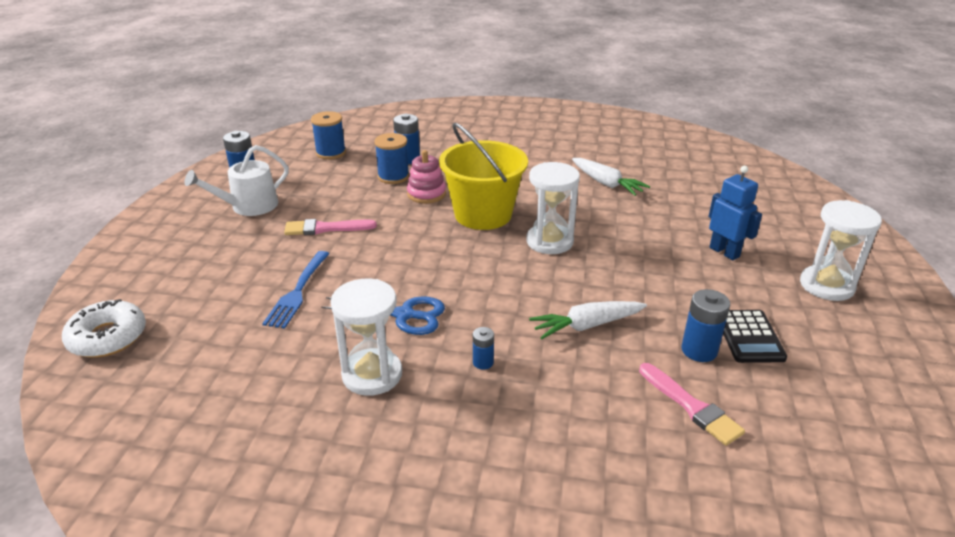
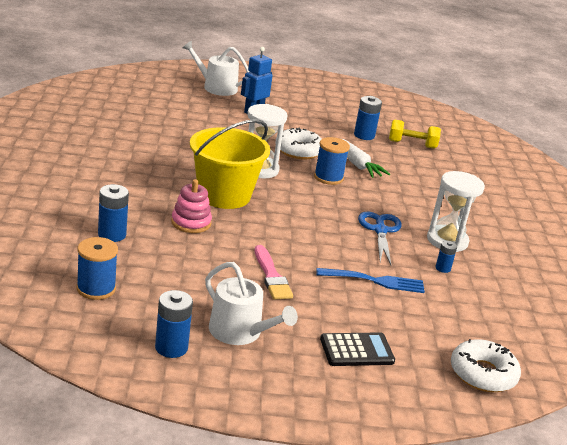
camera: 105 degrees left, 5 degrees down
(393, 176) = (156, 242): blue spool -> blue spool (328, 177)
(483, 362) = (412, 201): blue battery -> blue battery (443, 268)
(606, 183) = (156, 138): white carrot -> none
(614, 277) = (298, 150): none -> white donut
(691, 406) = (412, 144): pink brush -> yellow dumbbell
(749, 337) = (344, 120): black calculator -> black calculator (356, 350)
(788, 228) = (216, 87): none -> white watering can
(826, 285) = (282, 90): white hourglass -> none

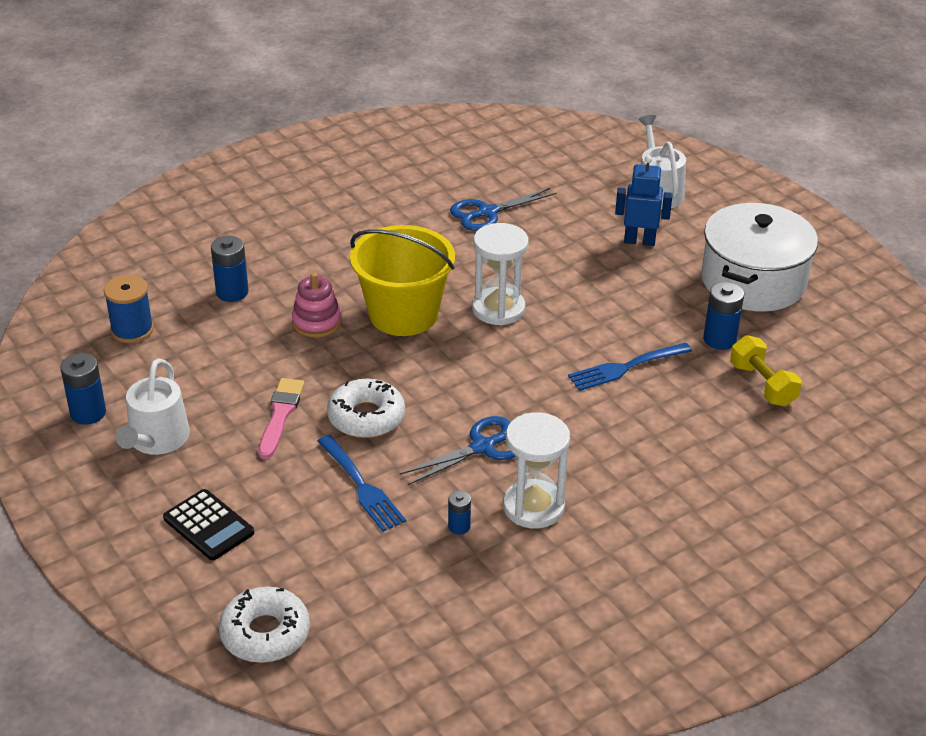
camera: 60 degrees right, 10 degrees up
(161, 130) = (487, 213): none -> blue scissors
(271, 276) = (280, 415): pink brush -> pink brush turned 150 degrees clockwise
(298, 150) = (590, 313): white donut -> white donut (366, 417)
(327, 107) = (753, 281): none -> white pot
(328, 177) = (556, 360): blue spool -> none
(357, 165) = (625, 367): white carrot -> blue fork

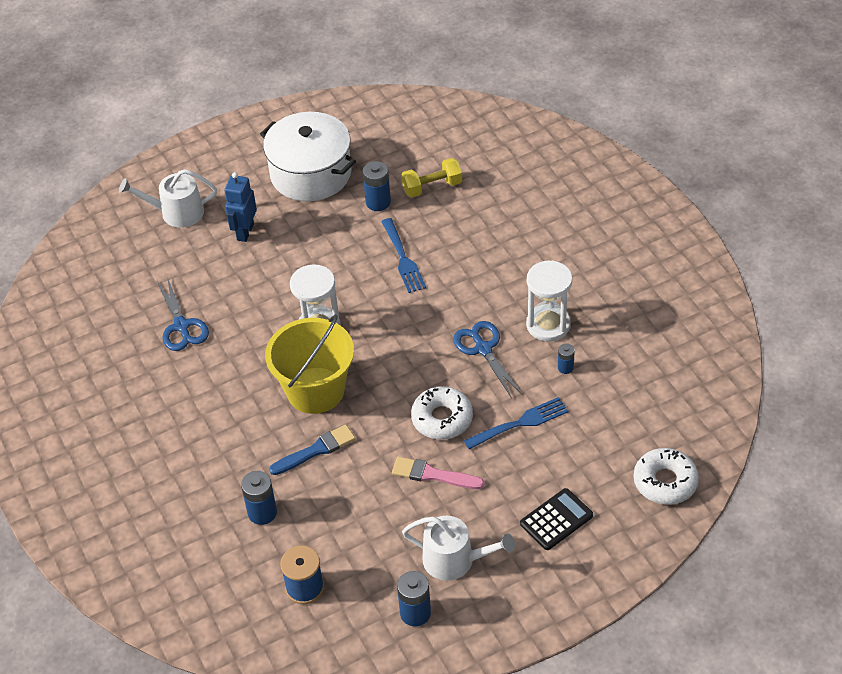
camera: 80 degrees left, 10 degrees up
(317, 322) = (316, 450): pink stacking toy -> blue brush

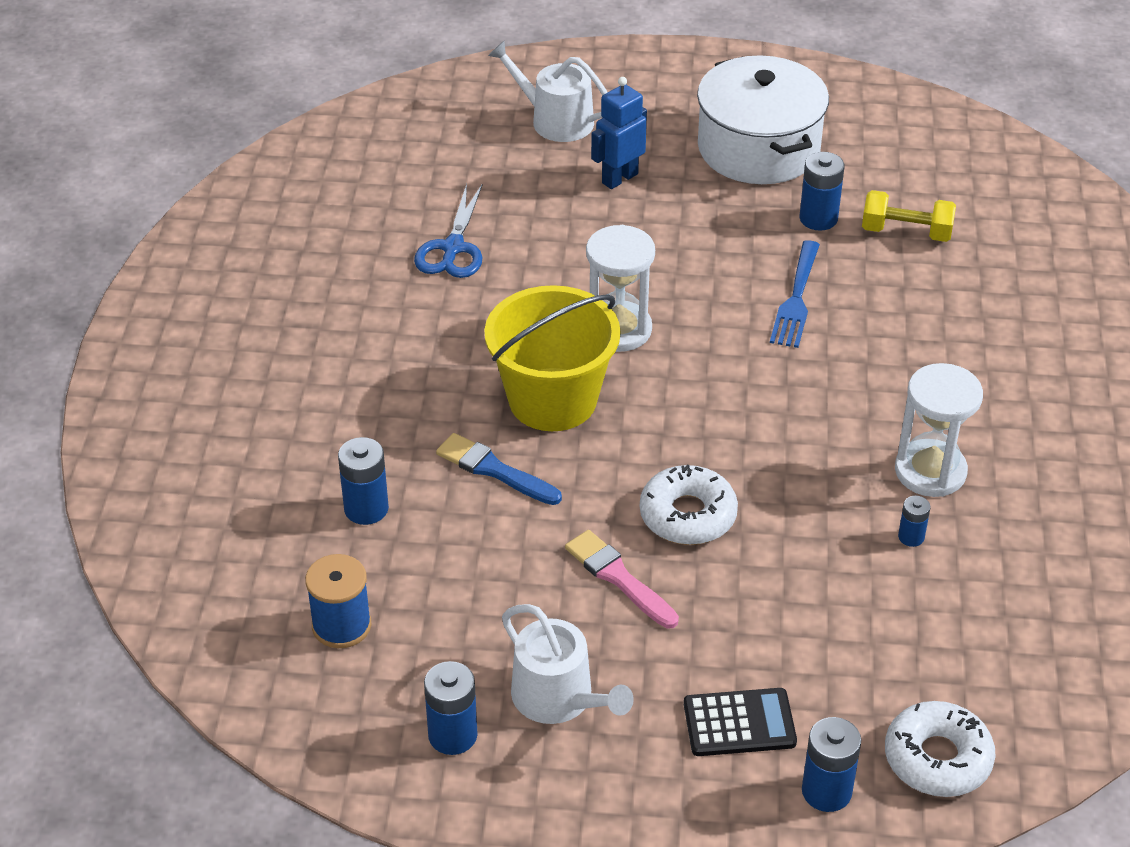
camera: 30 degrees right, 5 degrees down
(316, 450) = (494, 470): blue brush -> blue brush turned 150 degrees counterclockwise
(483, 349) = (814, 458): blue scissors -> none
(520, 423) = (789, 575): blue fork -> none
(625, 530) = (826, 791): none -> blue battery

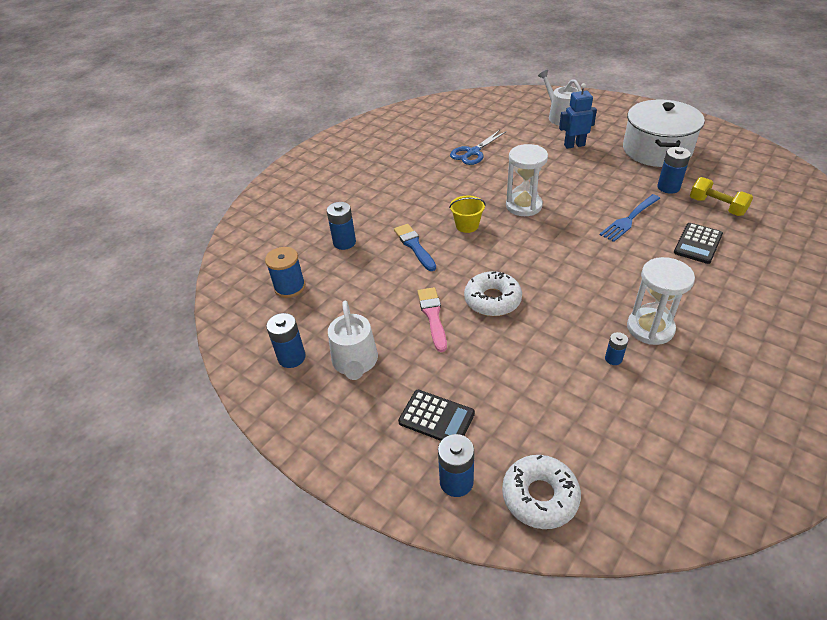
camera: 35 degrees right, 0 degrees up
(552, 400) = (467, 225): yellow bucket -> yellow bucket, size x0.48
(915, 308) = (697, 243): none -> black calculator

